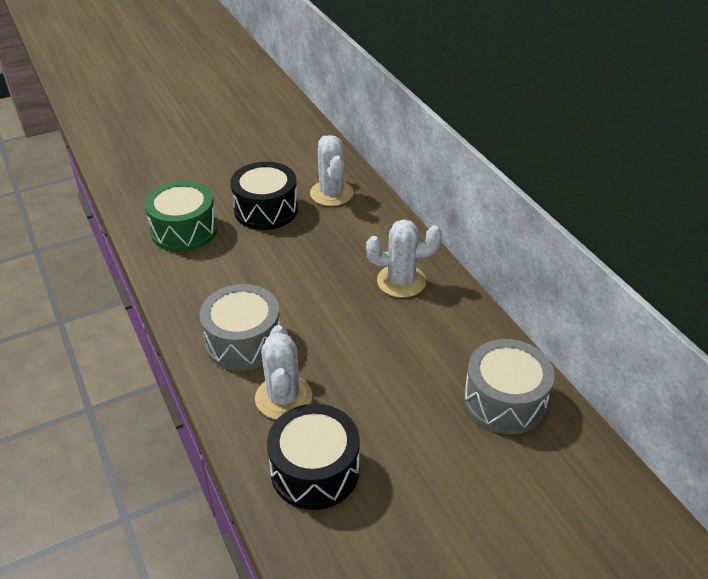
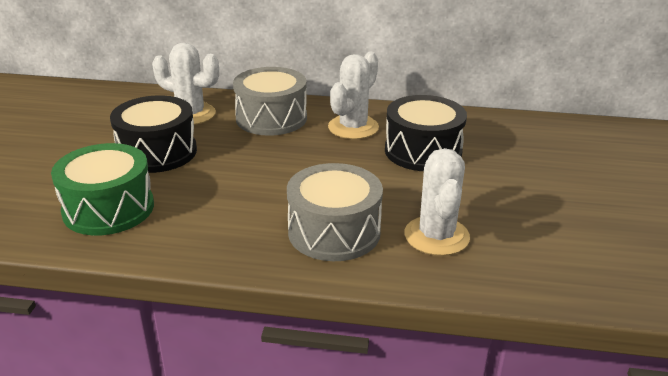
camera: 55 degrees left, 10 degrees down
(283, 398) = (436, 236): white cactus -> white cactus turned 60 degrees clockwise
(315, 470) = (545, 252): black drum -> black drum (423, 151)
(504, 401) = (534, 139): grey drum -> grey drum (271, 118)

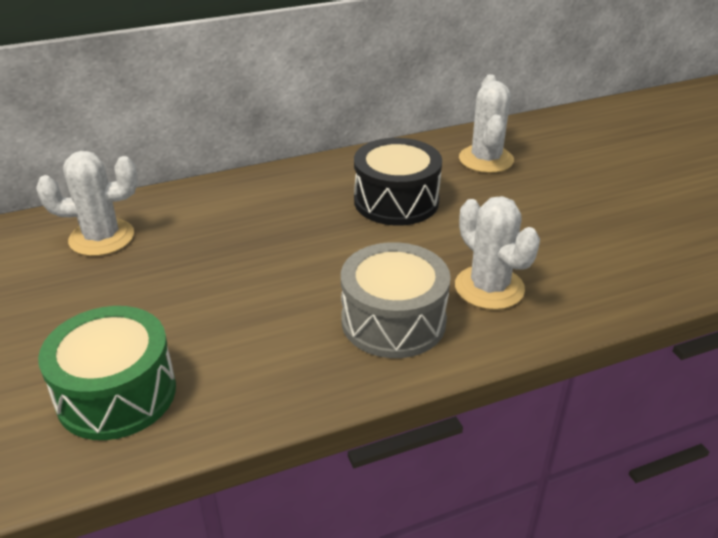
camera: 30 degrees left, 5 degrees up
(157, 152) = (107, 300): black drum -> none
(271, 118) = (204, 213): grey drum -> none
(353, 127) = (304, 196): white cactus -> white cactus (486, 159)

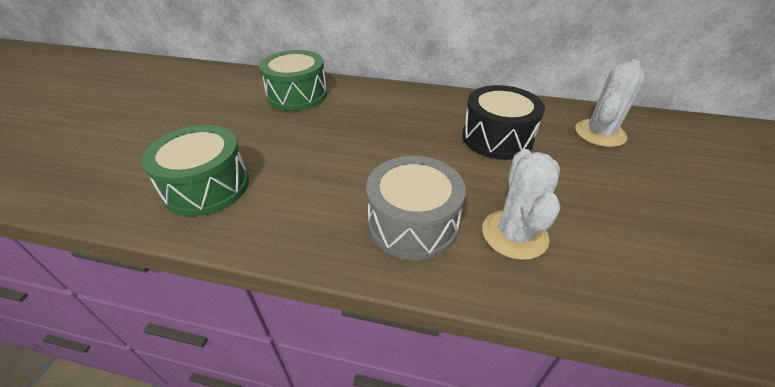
camera: 35 degrees right, 5 degrees up
(102, 238) = (297, 95): white cactus -> green drum

